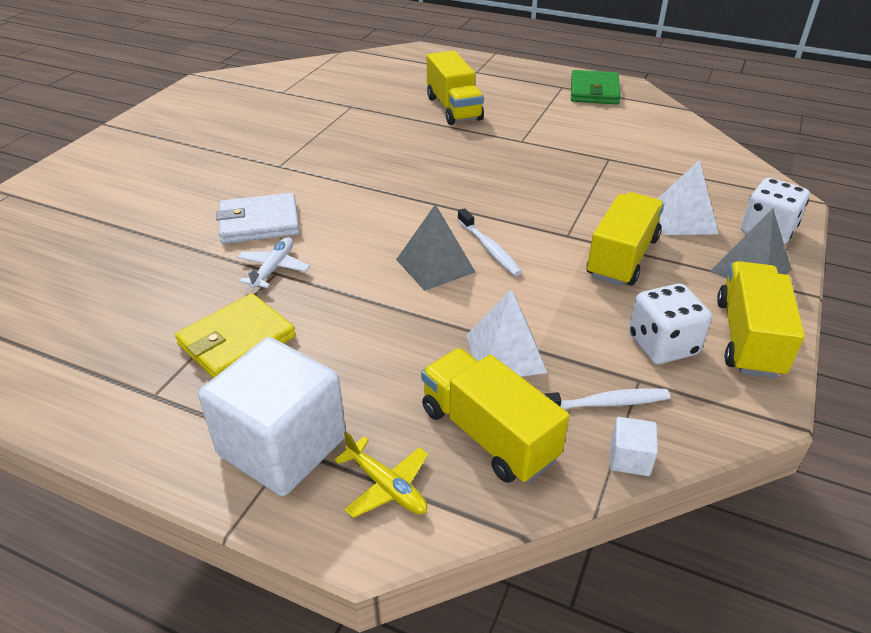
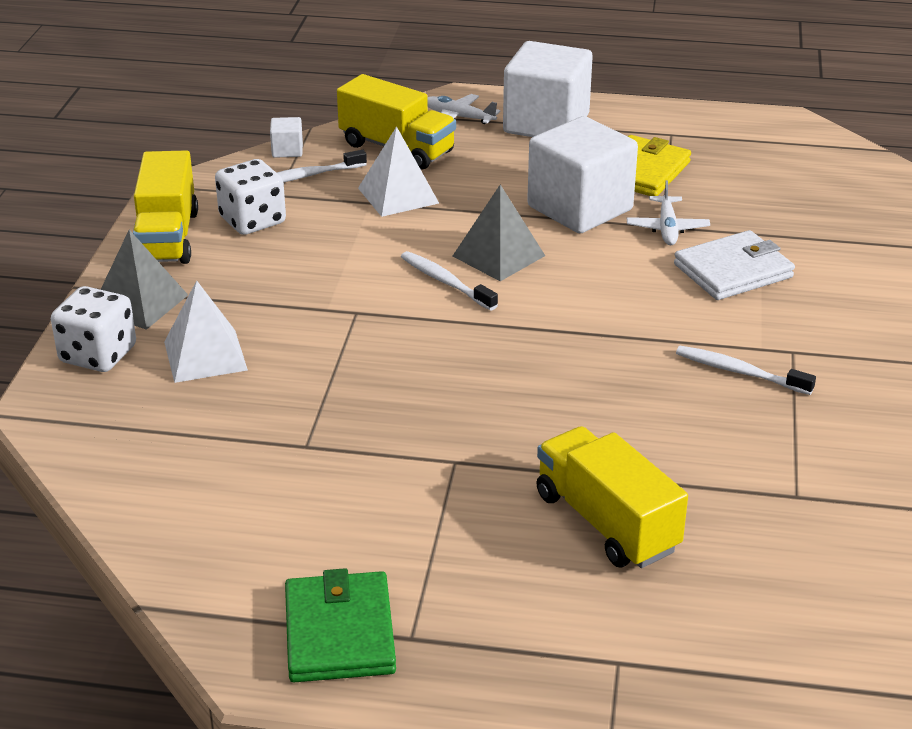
camera: 165 degrees right, 5 degrees down
(323, 159) = (740, 372): none -> white toothbrush
(333, 304) = (580, 208): none -> white cube
(386, 486) = (459, 117): yellow plane -> white plane
(622, 257) = (288, 295): yellow truck -> none

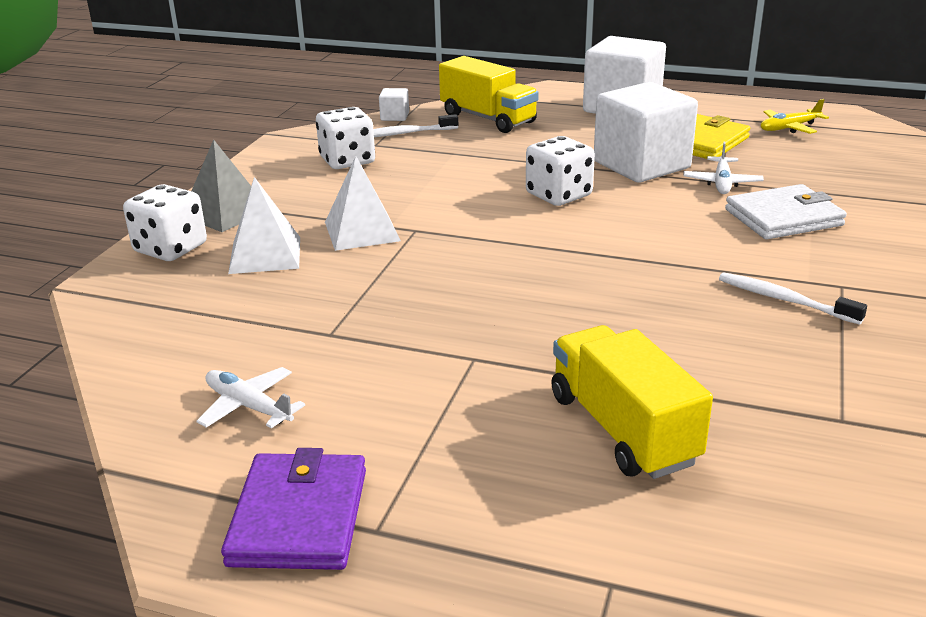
camera: 10 degrees right, 5 degrees down
(167, 237) = (270, 169): yellow truck -> none
(339, 632) = (299, 517): green wallet -> purple wallet
(398, 195) = (479, 149): white pyramid -> white pyramid (362, 231)
(446, 282) = (505, 212): white toothbrush -> none
(459, 117) = (547, 101): white plane -> white plane (249, 406)
(498, 255) = (558, 195): grey pyramid -> white dice
(732, 145) = (789, 128): none -> yellow plane

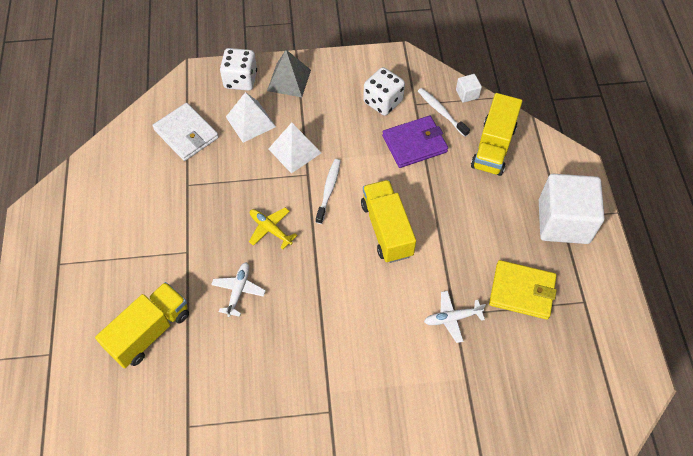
camera: 65 degrees right, 30 degrees up
(249, 406) = (121, 183): white plane -> white plane (238, 291)
(299, 517) = (58, 235): purple wallet -> purple wallet (414, 144)
(558, 195) = (387, 229): white dice -> yellow truck
(641, 165) = (458, 262): white cube -> none
(783, 217) = (412, 365): white wallet -> white wallet (186, 134)
(785, 300) = (299, 383): white toothbrush -> white toothbrush (328, 190)
(789, 128) = (585, 345): yellow plane -> yellow plane (270, 229)

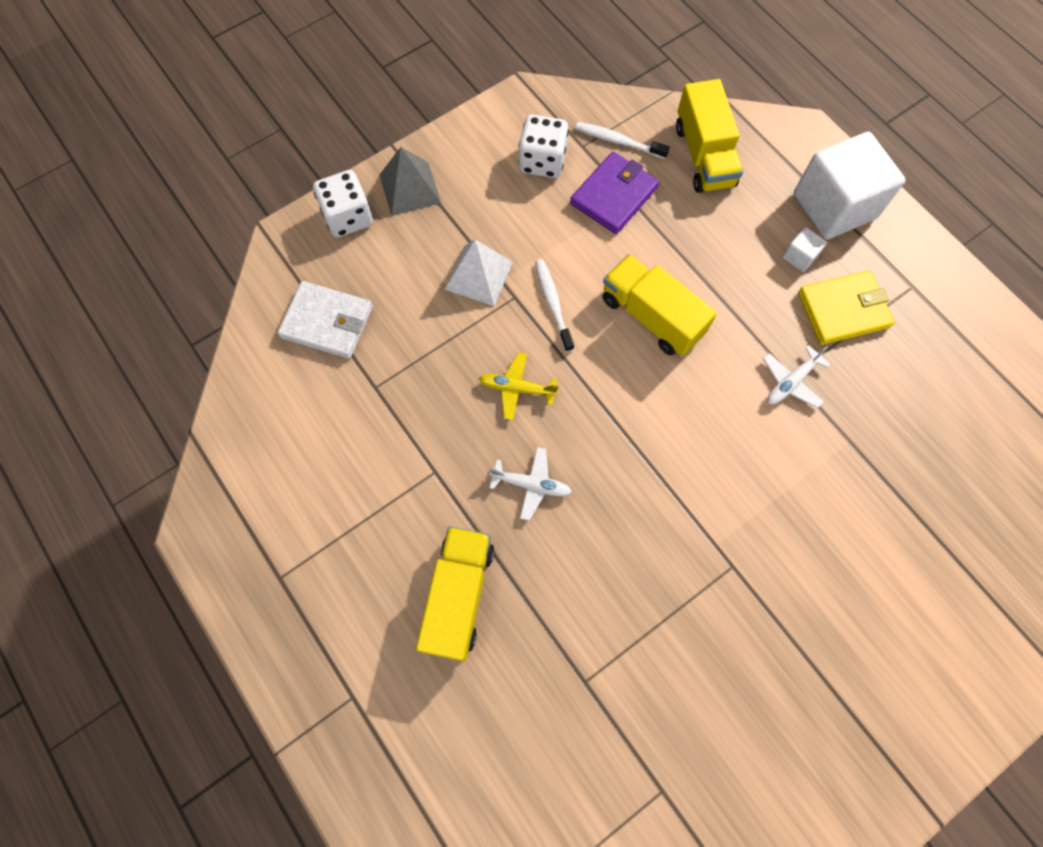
camera: 30 degrees left, 10 degrees up
(238, 291) = (531, 485): white plane -> white plane turned 120 degrees clockwise
(250, 121) = (398, 265): white pyramid -> none
(467, 94) = (633, 105): white cube -> white cube (799, 257)

